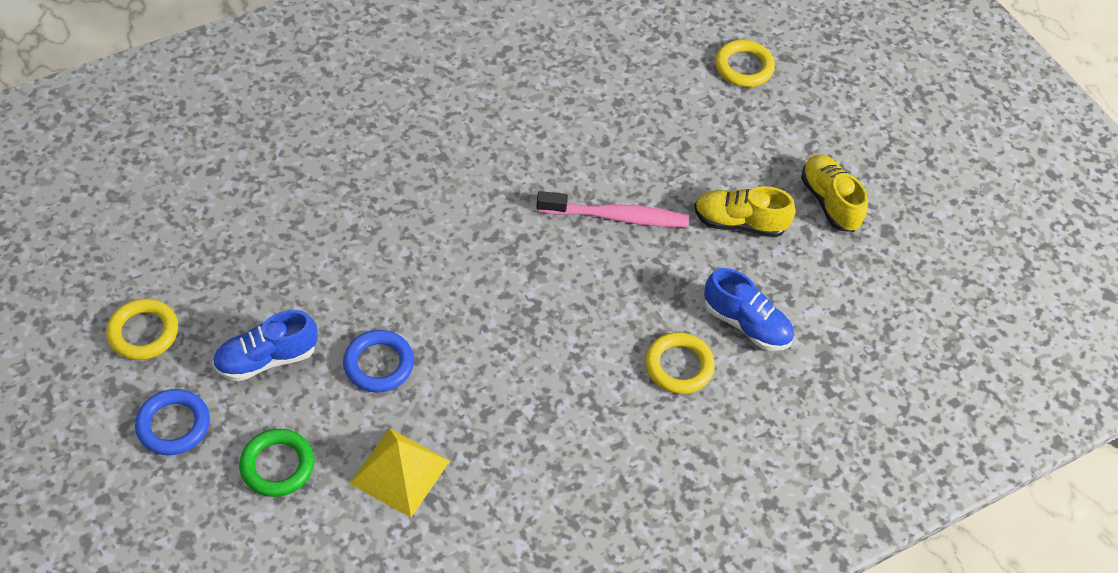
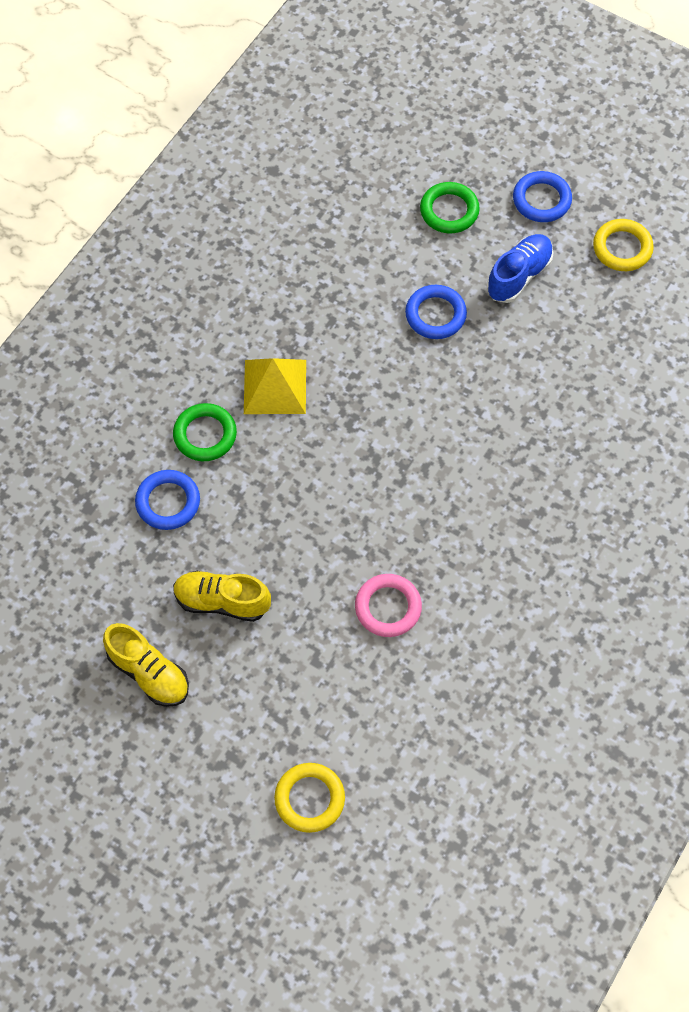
camera: 155 degrees right, 10 degrees up
(399, 472) = (363, 249): yellow pyramid -> yellow pyramid (275, 386)
(601, 153) = (388, 607): none -> pink ring
(616, 217) = (334, 546): pink toothbrush -> none
(679, 366) = (205, 435): yellow ring -> green ring
(739, 223) = (222, 601): yellow shoe -> yellow shoe turned 150 degrees counterclockwise
(746, 324) = (168, 502): blue shoe -> blue ring

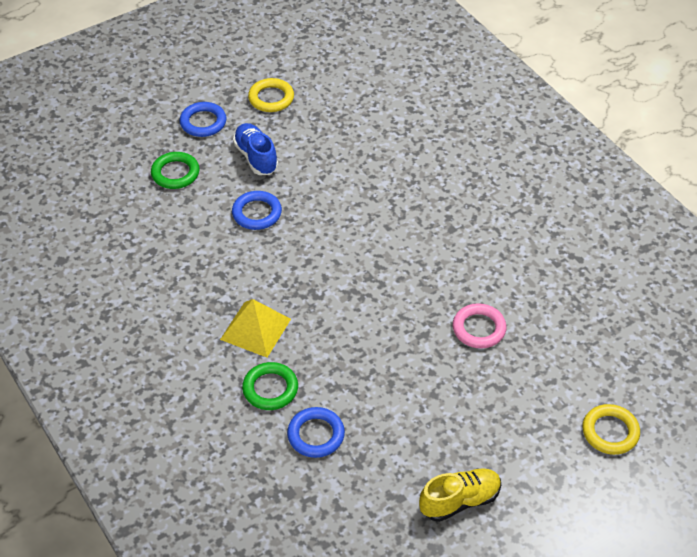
camera: 65 degrees left, 15 degrees down
(222, 601) = (422, 429): yellow shoe -> none

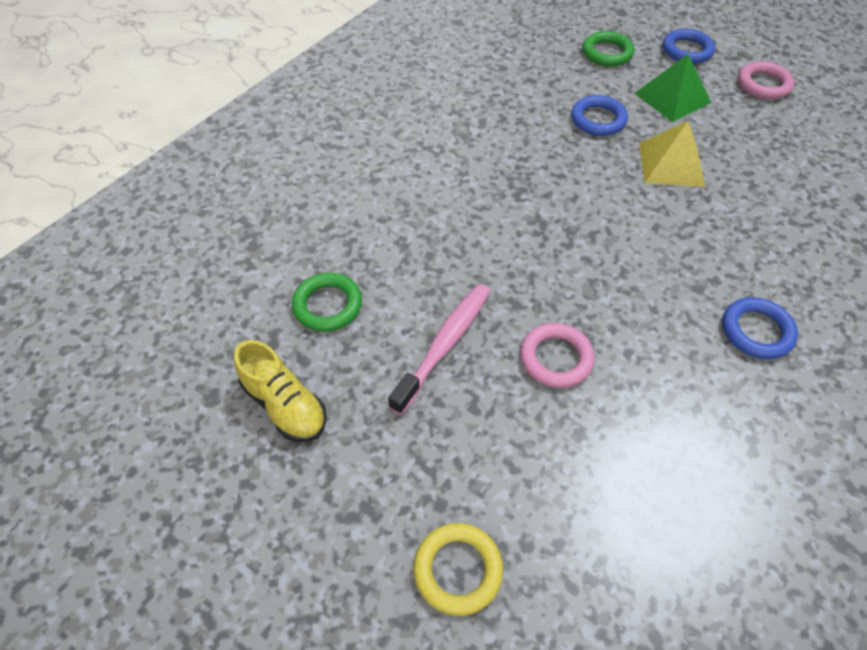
camera: 70 degrees right, 5 degrees up
(255, 329) = (447, 162): yellow pyramid -> yellow pyramid (671, 164)
(256, 157) = (672, 97): blue shoe -> green pyramid
(270, 389) = (377, 194): green ring -> green ring (327, 305)
(271, 98) = (763, 84): yellow ring -> pink ring
(316, 435) = (333, 246): blue ring -> blue ring (756, 331)
(443, 388) = (444, 344): none -> pink toothbrush

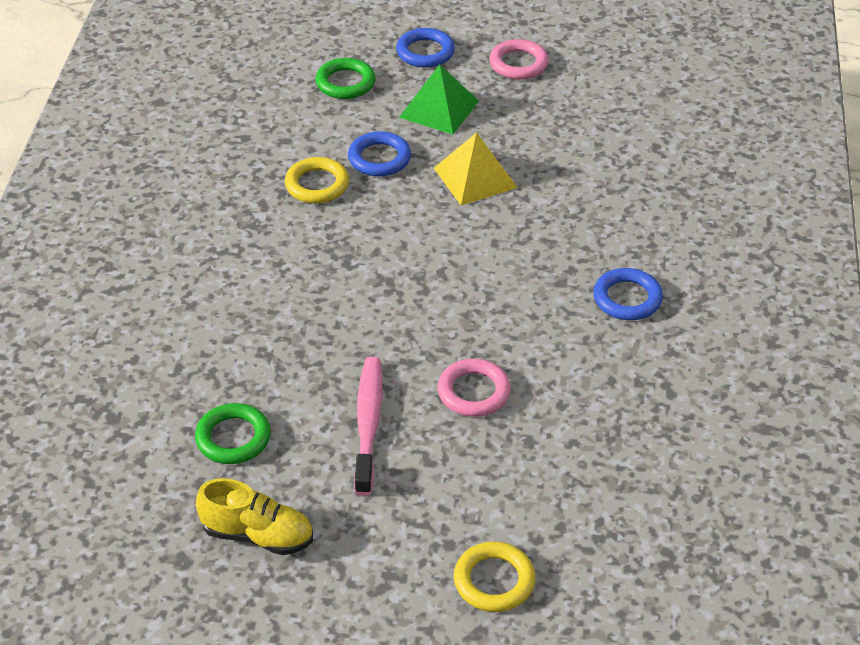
camera: 30 degrees left, 10 degrees down
(534, 122) = (317, 185): none -> yellow ring

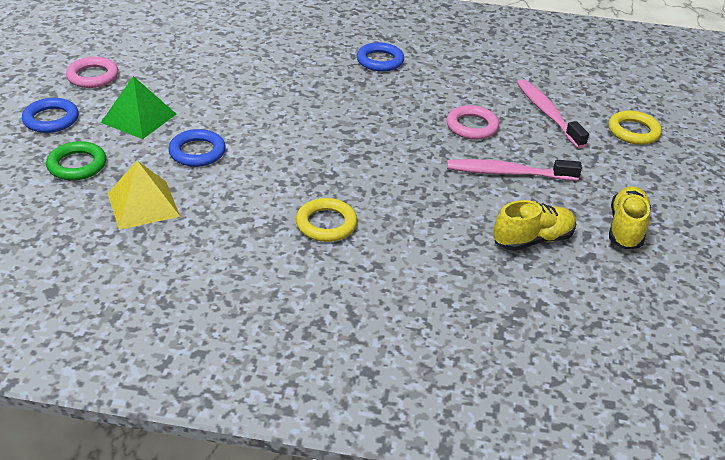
camera: 90 degrees left, 5 degrees down
(233, 438) = (532, 240): green ring -> yellow shoe
(317, 185) = (224, 187): yellow ring -> yellow ring (326, 224)
(475, 177) = (236, 108): yellow pyramid -> yellow pyramid (143, 204)
(524, 479) = (547, 113): none -> pink toothbrush

